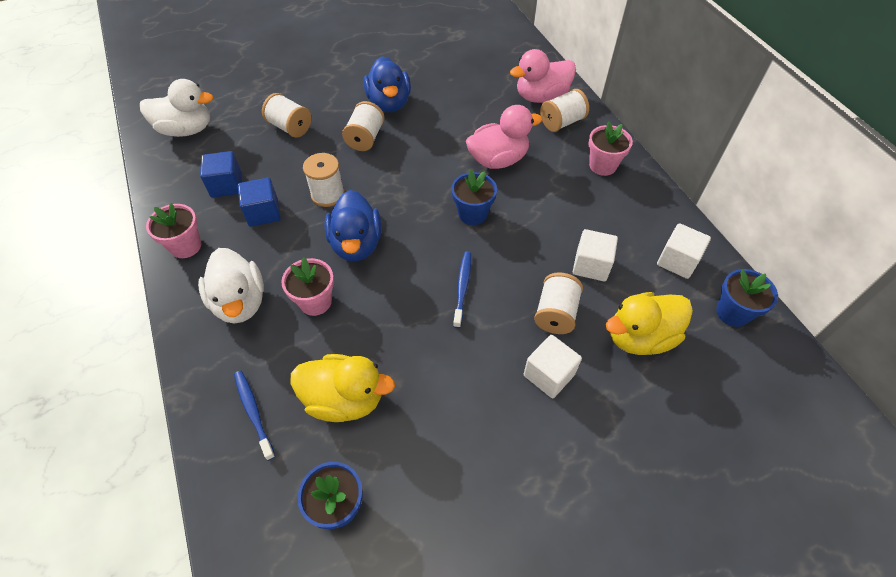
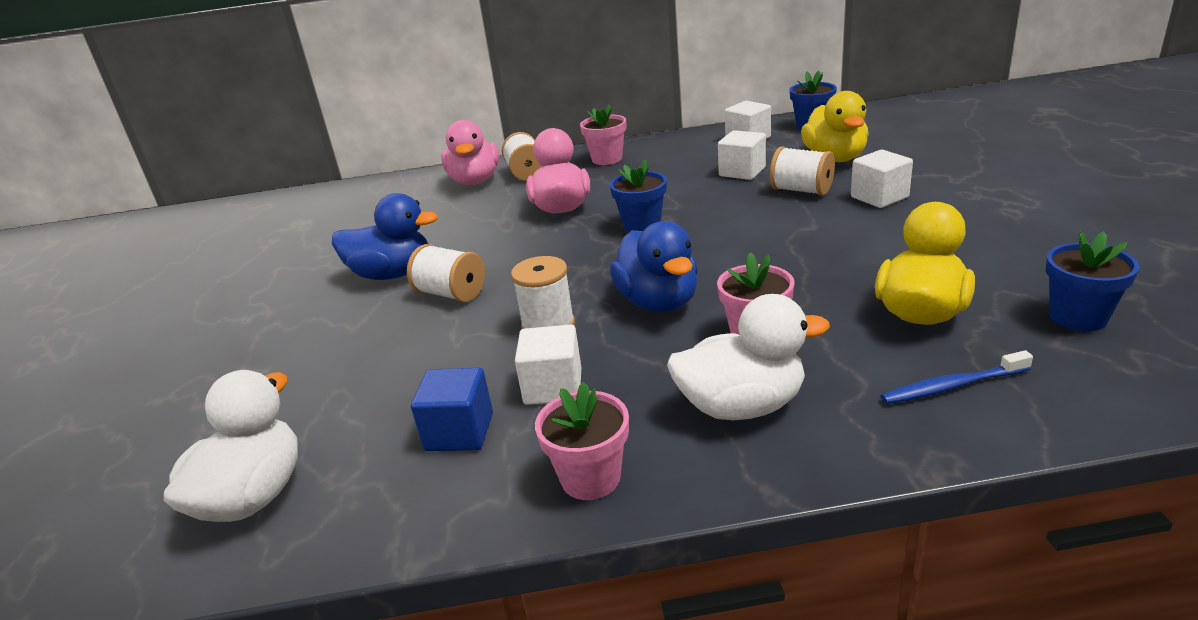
camera: 70 degrees left, 25 degrees down
(263, 213) = (553, 387): blue cube -> white cube
(290, 127) = (365, 363): white spool -> none
(356, 244) = (658, 302): blue duck -> blue duck turned 60 degrees clockwise
(462, 287) = (755, 235): blue toothbrush -> none

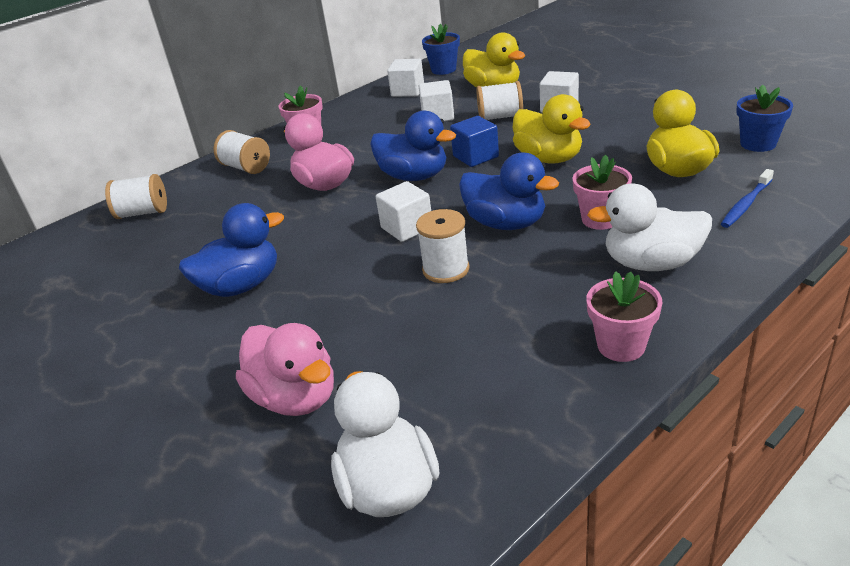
camera: 35 degrees left, 5 degrees up
(451, 294) = (325, 279): white spool -> white spool (143, 213)
(459, 432) = (488, 364): blue cube -> blue cube (475, 156)
(475, 181) = (202, 188): pink duck -> pink duck (295, 397)
(553, 387) = (512, 306): white cube -> white cube (407, 228)
(642, 225) = (414, 176): blue flower pot -> blue duck
(741, 406) = (651, 263): white duck -> white duck turned 135 degrees counterclockwise
(792, 250) = (549, 158): none -> yellow duck

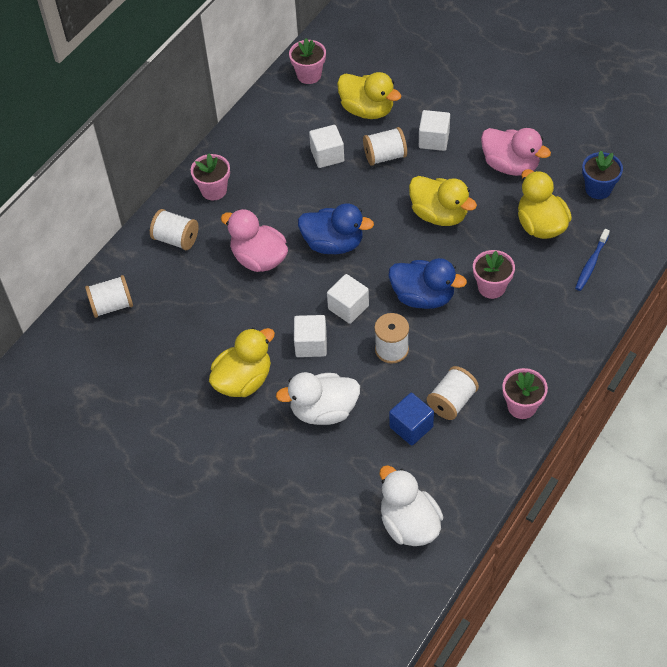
camera: 15 degrees left, 20 degrees up
(241, 286) = (243, 380): blue duck -> yellow duck
(295, 397) = (329, 472): pink duck -> pink duck (510, 165)
(407, 91) = (285, 114): white cube -> white cube (311, 344)
(443, 69) = (309, 75): blue flower pot -> pink flower pot
(475, 156) = (378, 215): blue cube -> blue cube (411, 427)
(512, 331) = (452, 402): none -> white spool
(651, 263) = (532, 331): white duck -> white duck (323, 411)

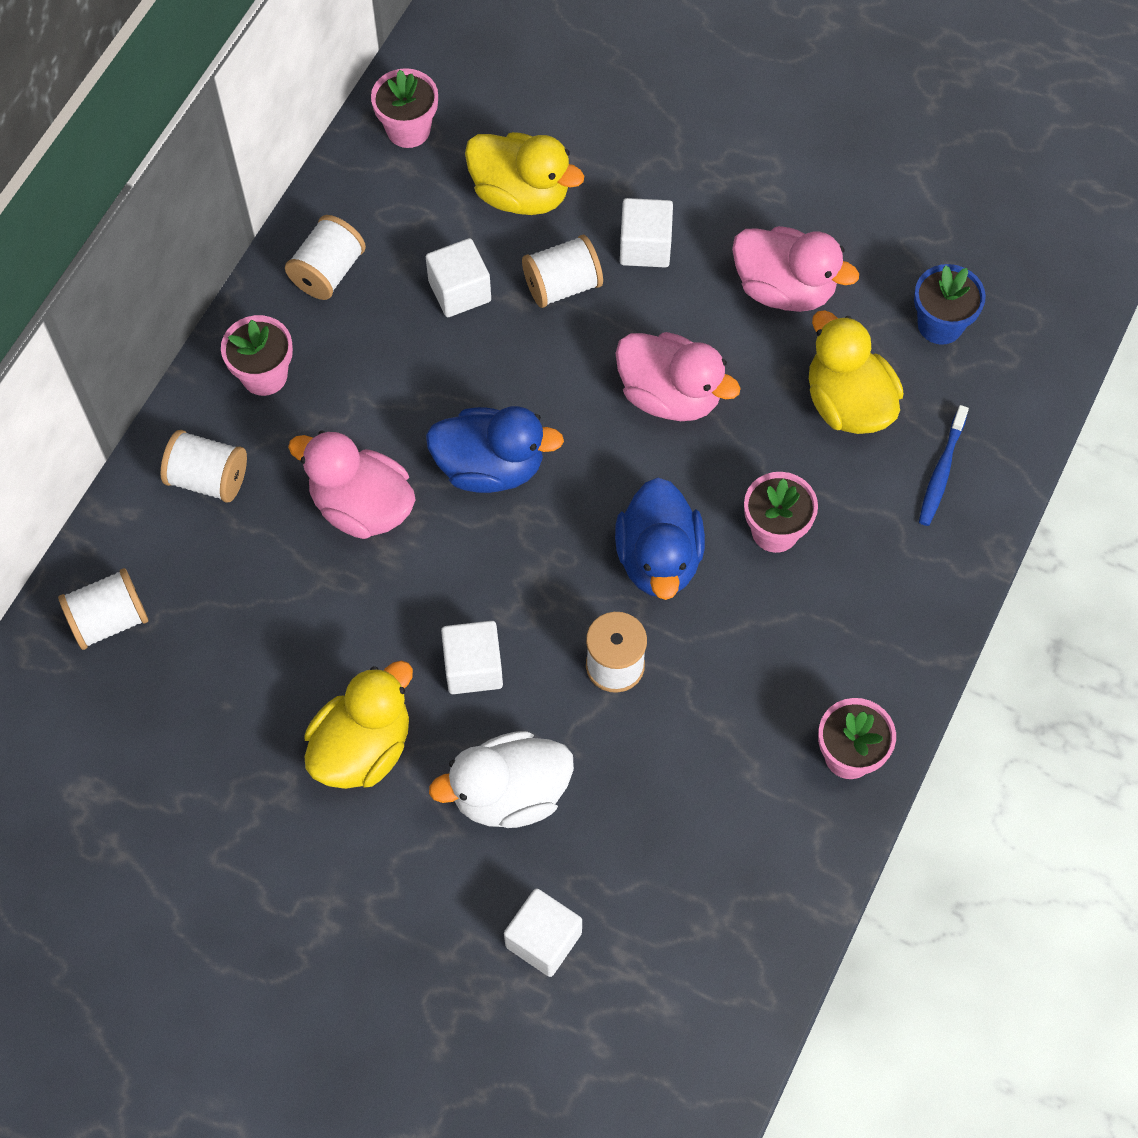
camera: 10 degrees left, 10 degrees up
(348, 307) = (530, 590): white cube -> white cube (543, 939)
(409, 524) = (680, 995): white duck -> none
(411, 427) = (664, 811): blue cube -> none
(423, 297) = (659, 559): blue duck -> blue duck turned 75 degrees clockwise
(439, 215) = (670, 395): yellow duck -> pink duck
(452, 402) = (729, 757): white spool -> white spool (328, 272)

